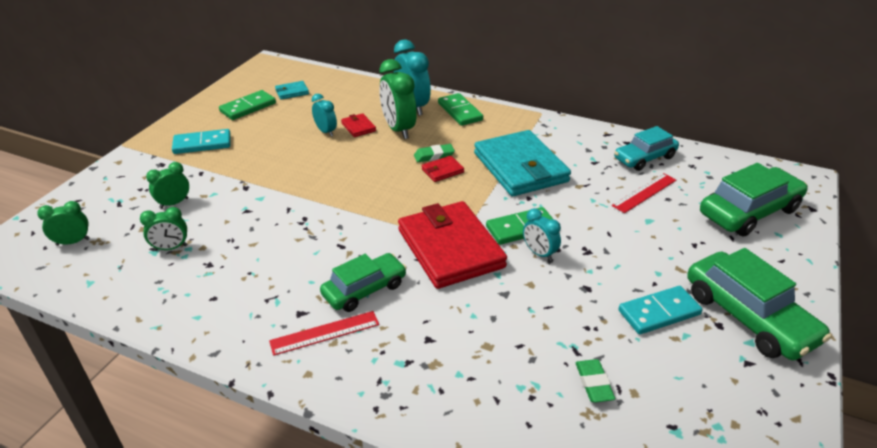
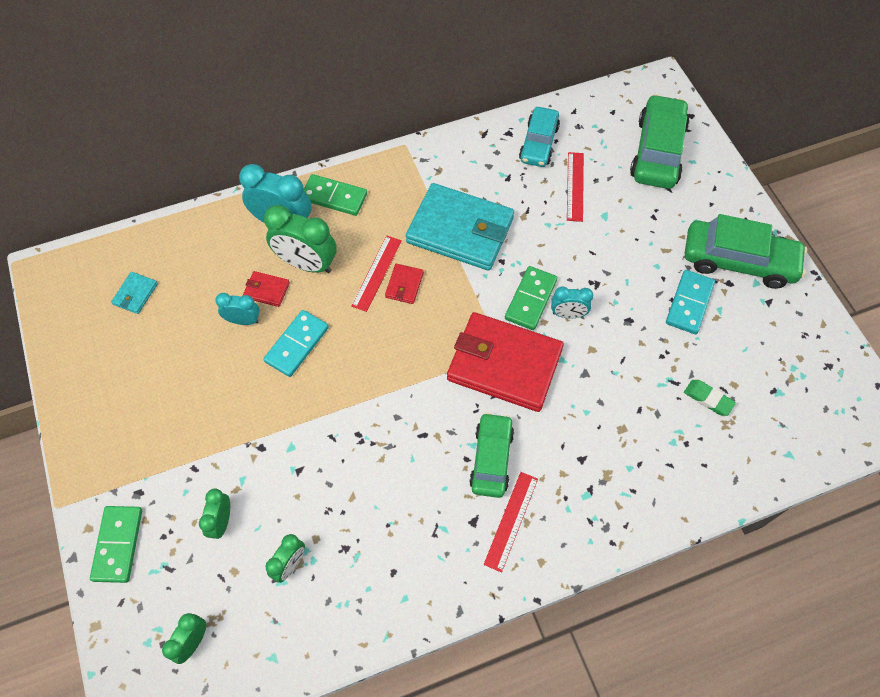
camera: 45 degrees left, 25 degrees up
(202, 144) = (143, 435): turquoise domino -> turquoise domino (297, 345)
(248, 107) = (118, 351): green domino -> green domino (118, 544)
(434, 156) = (377, 273): green eraser -> red ruler

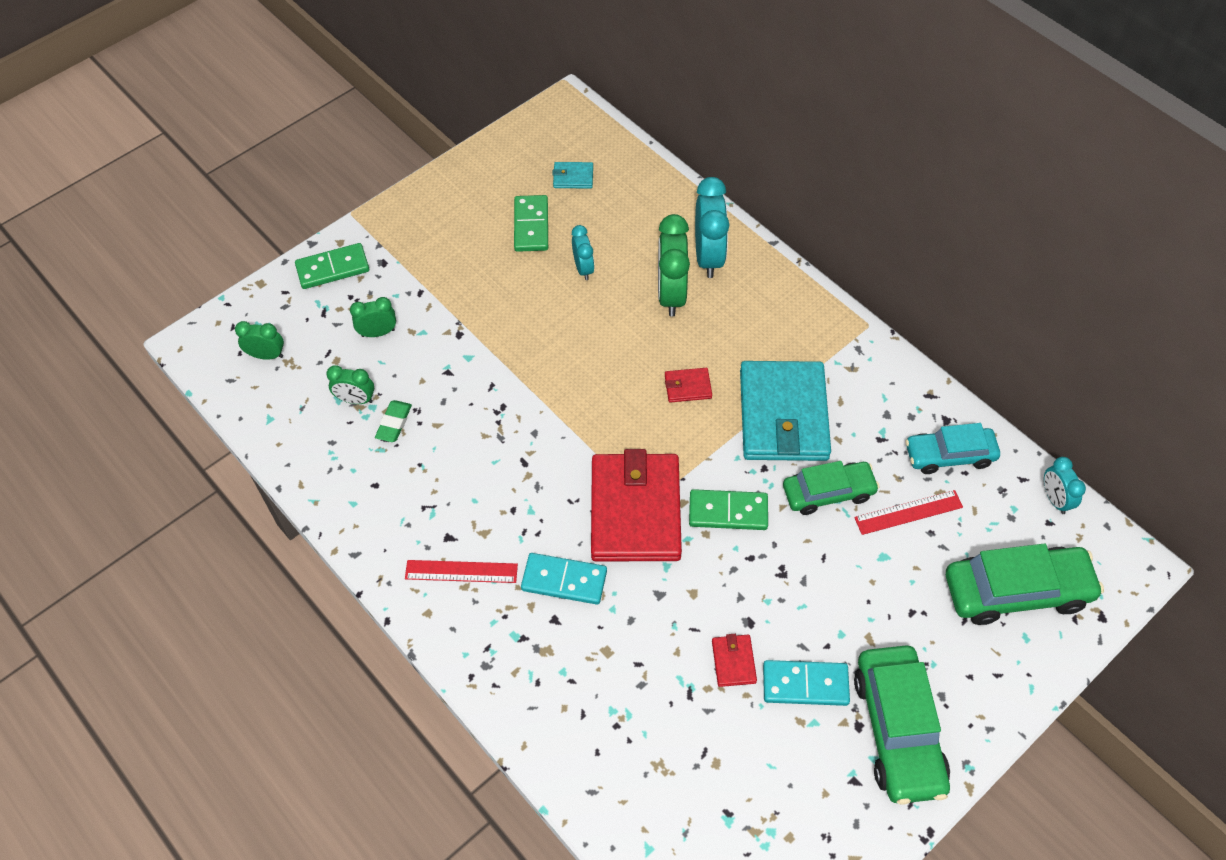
camera: 70 degrees right, 5 degrees down
(266, 290) = (625, 273): red wallet -> red wallet (733, 661)
(297, 345) = (576, 321): turquoise domino -> turquoise domino (564, 580)
(334, 197) = (764, 287): green domino -> green domino (531, 225)
(377, 273) = (690, 357): red ruler -> none
(491, 459) = (521, 532): green car -> green car (828, 492)
(568, 314) = (727, 555): turquoise clock -> turquoise clock (1054, 499)
(708, 399) = (683, 737): green eraser -> green eraser (394, 423)

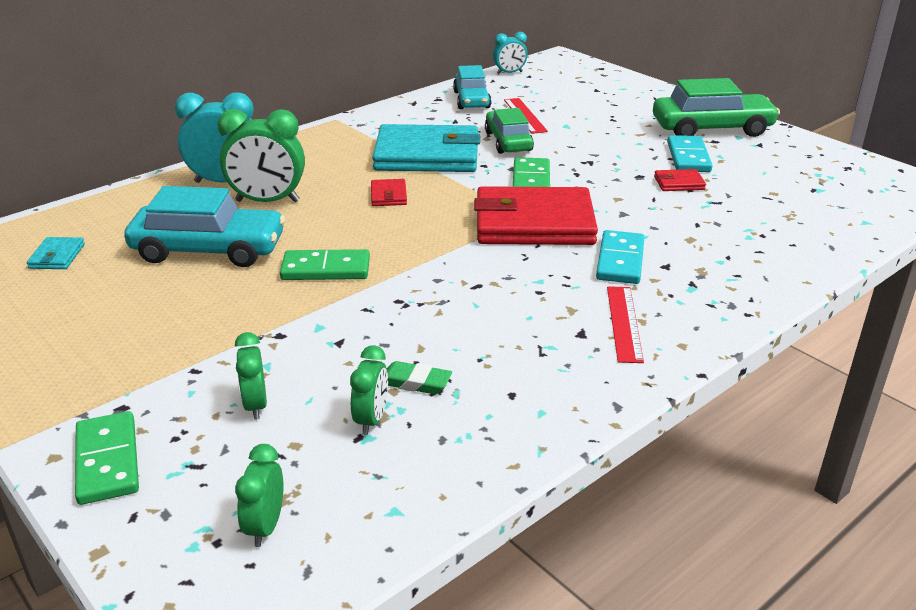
camera: 90 degrees left, 25 degrees down
(531, 225) = (121, 284): green domino -> green domino (326, 269)
(583, 268) = (209, 250): turquoise clock -> turquoise car
(1016, 591) = (587, 88): green car -> none

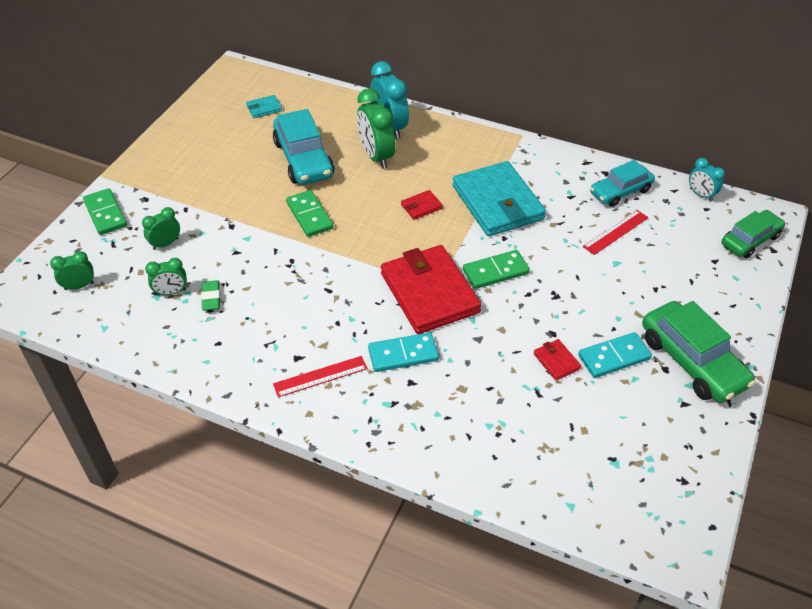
camera: 65 degrees right, 15 degrees up
(107, 461) = (105, 214): green domino -> green domino turned 75 degrees counterclockwise
(508, 141) = (556, 238): green car -> green car (750, 240)

